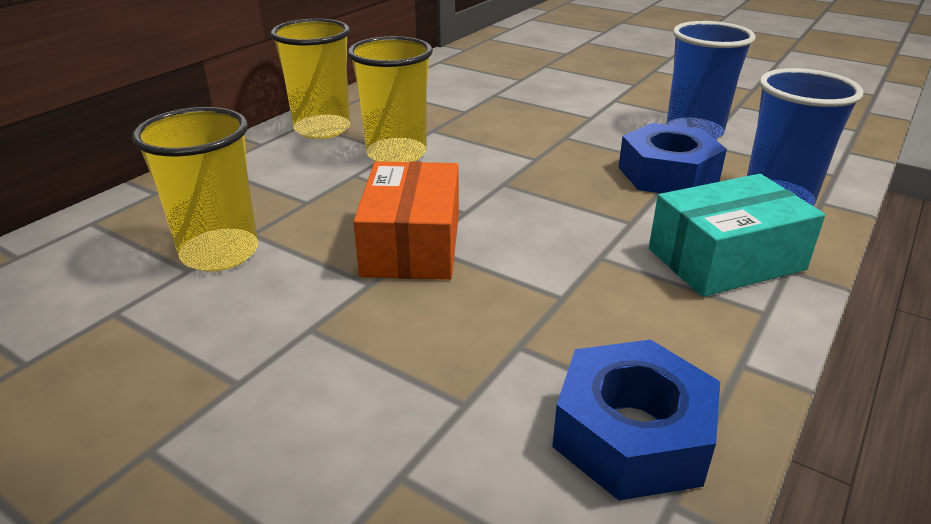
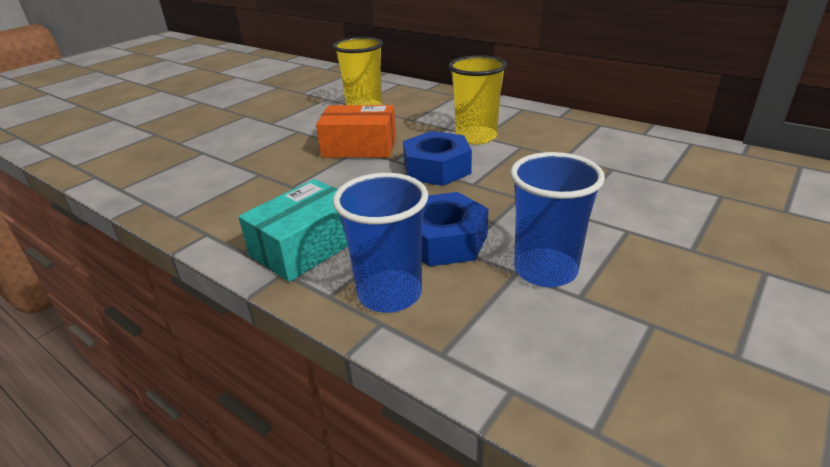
camera: 95 degrees right, 0 degrees up
(322, 129) = (513, 114): yellow cup -> none
(632, 435) = (185, 197): blue nut -> blue nut (436, 168)
(726, 259) = (306, 246): turquoise box -> turquoise box turned 60 degrees clockwise

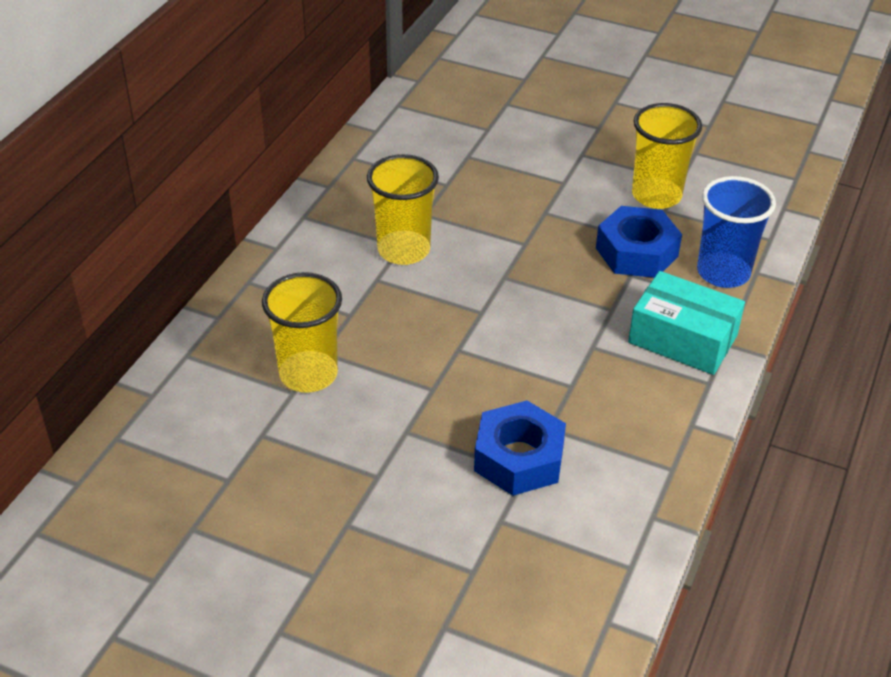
camera: 105 degrees left, 10 degrees up
(359, 147) = (451, 349): orange box -> none
(436, 168) = (497, 273): blue nut -> blue nut (519, 458)
(545, 270) = (656, 195): blue cup -> yellow cup

